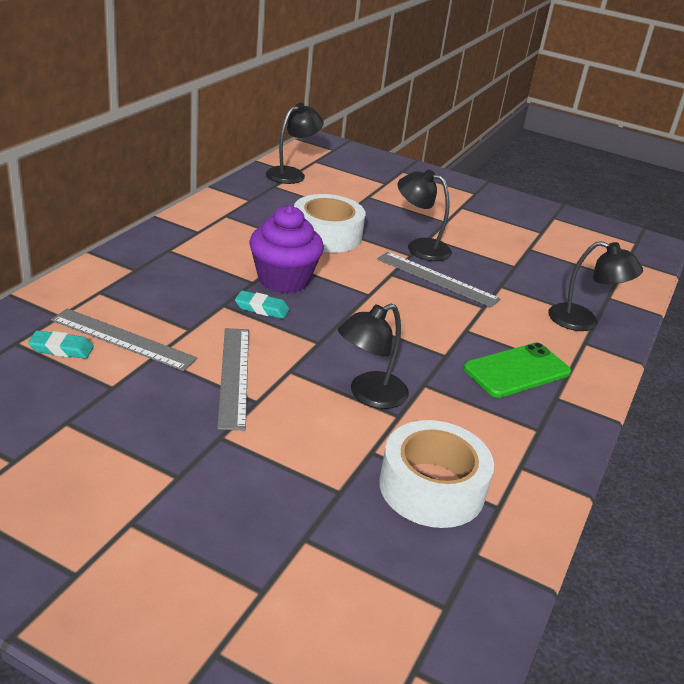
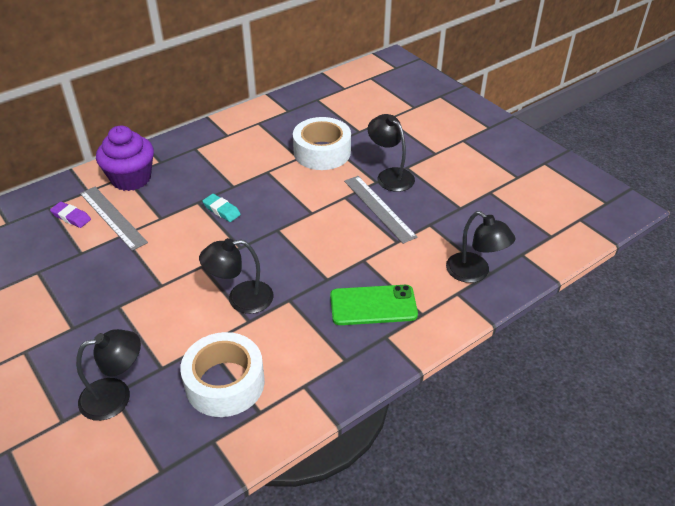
camera: 30 degrees right, 10 degrees up
(61, 349) = (71, 217): turquoise eraser -> purple eraser
(234, 376) = (161, 262): grey ruler -> none
(283, 280) = (256, 188): purple cupcake -> purple cupcake (131, 178)
(292, 174) = (340, 89): black lamp -> black lamp (116, 396)

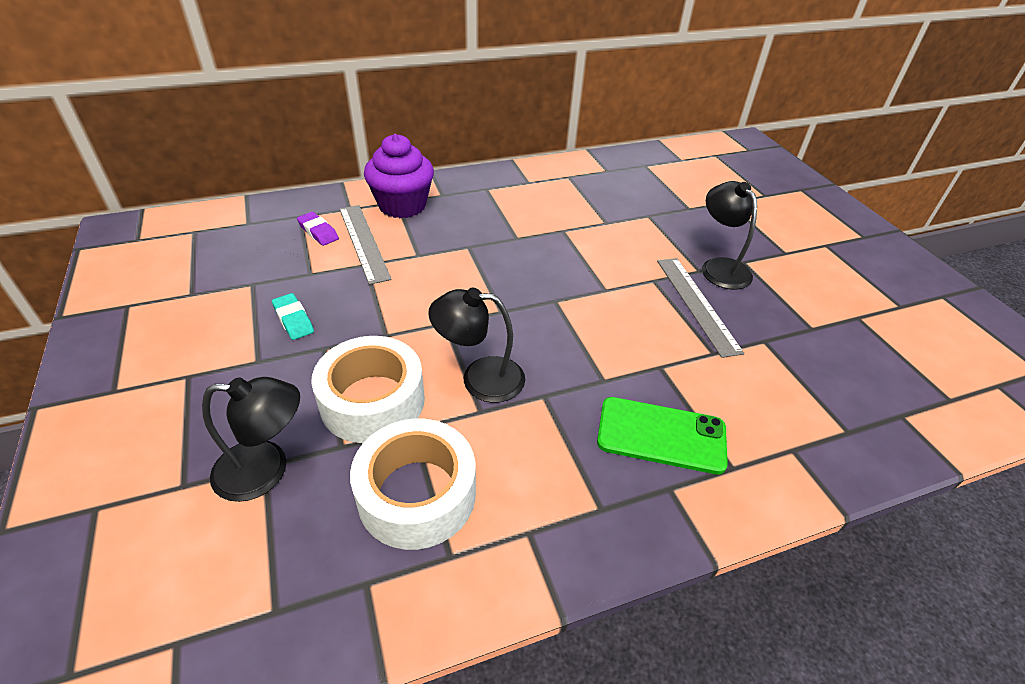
camera: 15 degrees right, 0 degrees up
(221, 210) = (493, 262): turquoise eraser -> turquoise eraser (293, 320)
(322, 152) = (637, 222): white tape -> white tape (372, 401)
(474, 273) = (824, 426): black lamp -> none

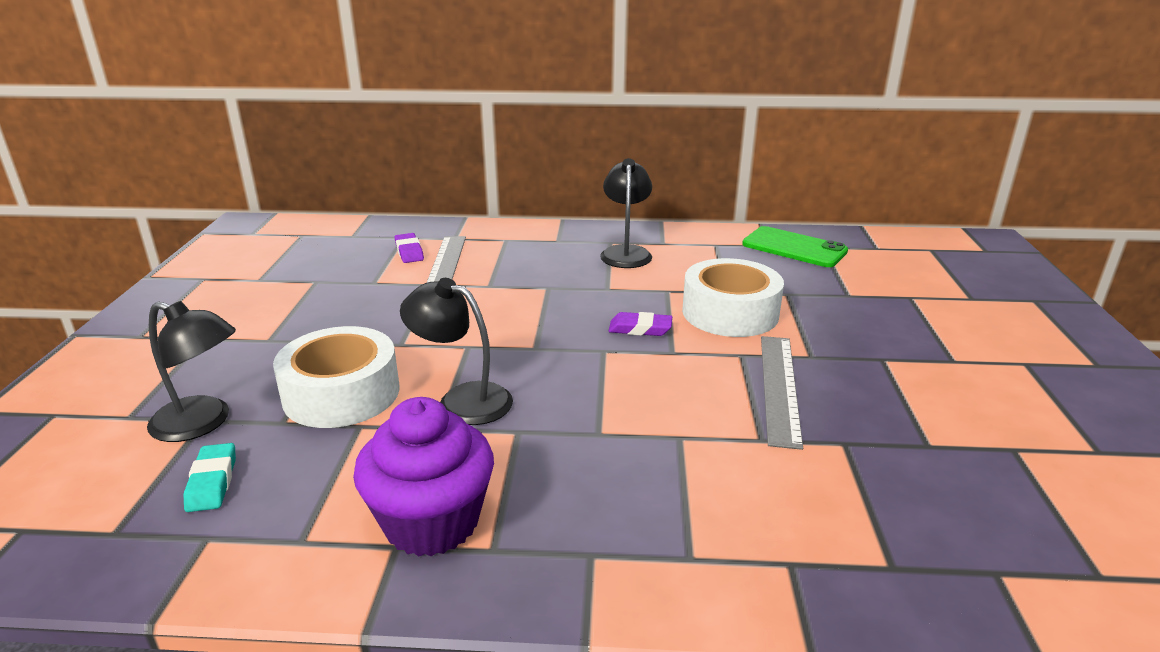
camera: 25 degrees right, 15 degrees down
(293, 320) = (327, 315): turquoise eraser -> turquoise eraser (212, 482)
(402, 205) = (508, 243): purple cupcake -> purple cupcake (431, 522)
(417, 494) = (315, 479): white tape -> white tape (730, 313)
(568, 273) = (640, 329): none -> purple eraser
(661, 435) = (624, 501): green phone -> green phone (794, 248)
(720, 267) = (842, 358): black lamp -> black lamp (626, 252)

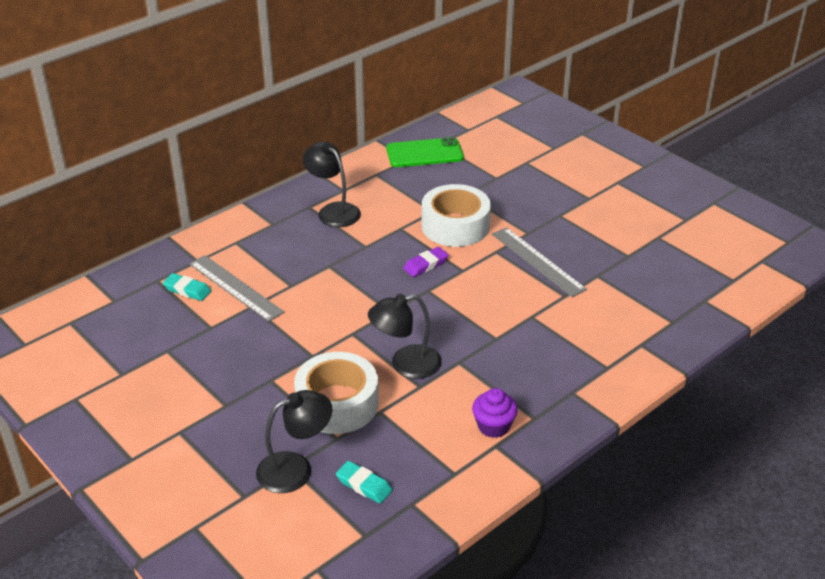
camera: 45 degrees left, 10 degrees up
(409, 252) = (187, 290): purple eraser -> turquoise eraser
(431, 522) = (493, 426): purple cupcake -> purple cupcake, size x0.58

